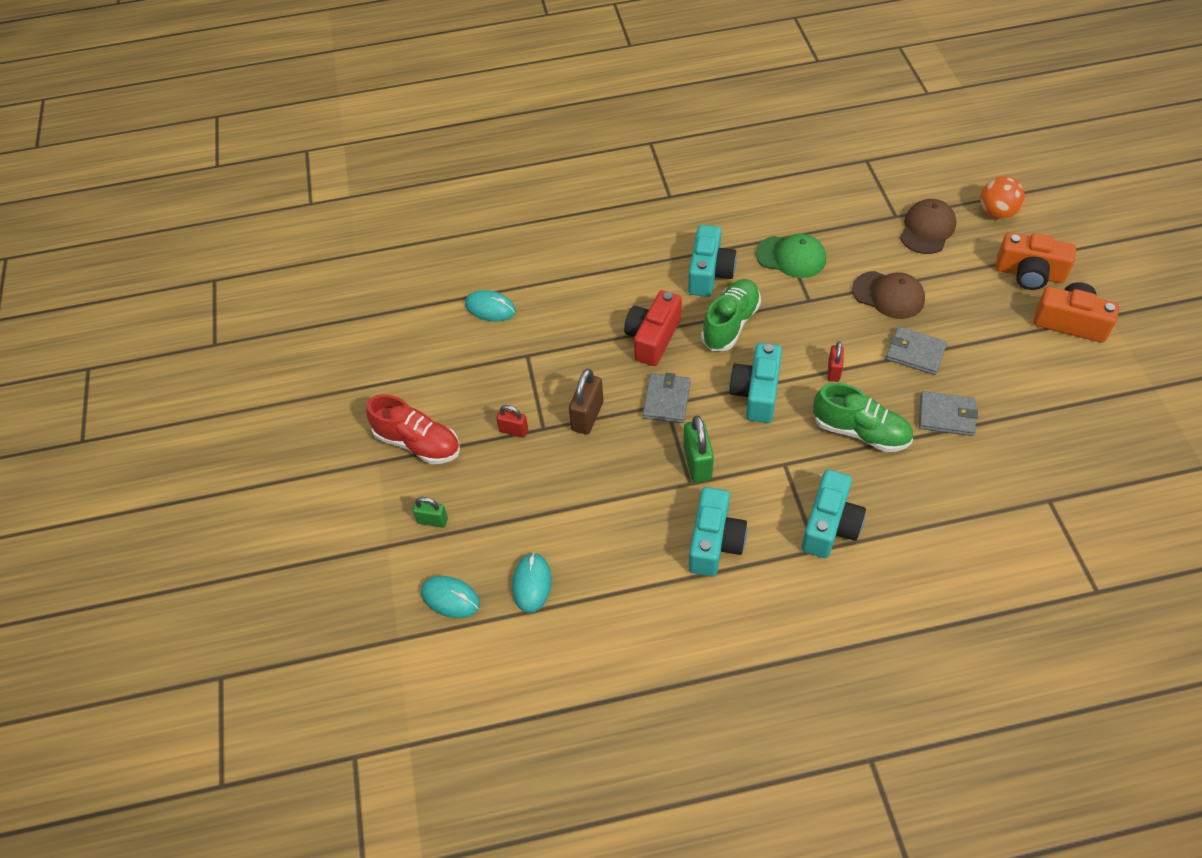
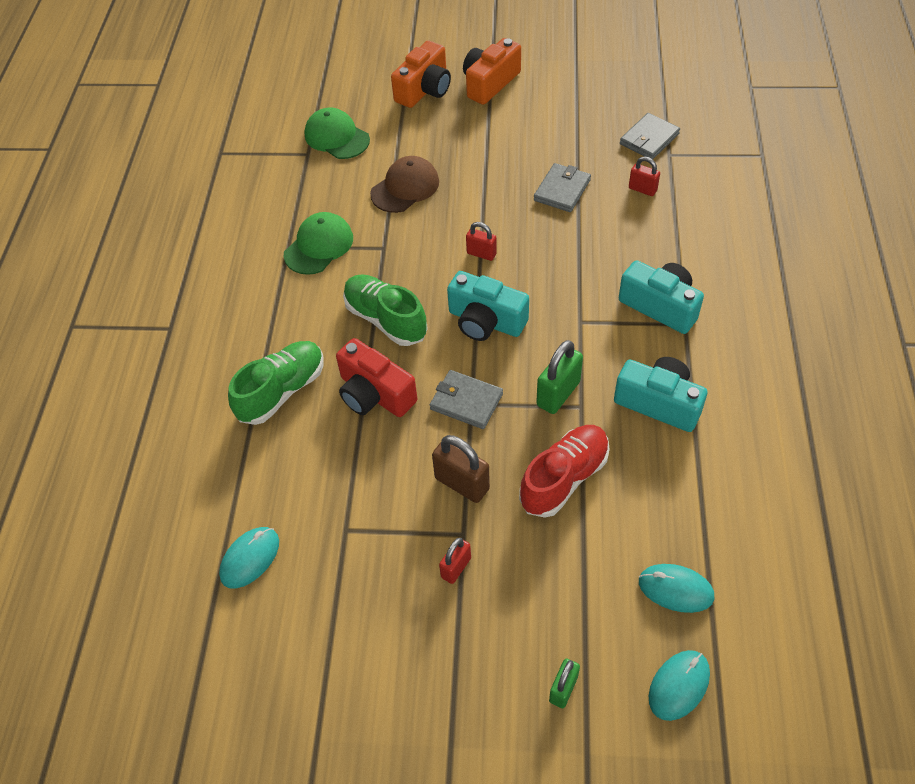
camera: 75 degrees left, 0 degrees up
(418, 443) = (437, 688): red shoe -> red shoe (564, 478)
(697, 463) = (558, 394): green padlock -> green padlock turned 60 degrees counterclockwise
(709, 273) = (306, 320): turquoise camera -> none
(860, 432) = (560, 254): green shoe -> green shoe (282, 391)
(915, 353) = (482, 190): grey wallet -> grey wallet (649, 139)
(927, 229) = (336, 137): brown cap -> green cap
(982, 484) = (642, 189): none -> red padlock
(996, 213) = (342, 87): orange ball -> none

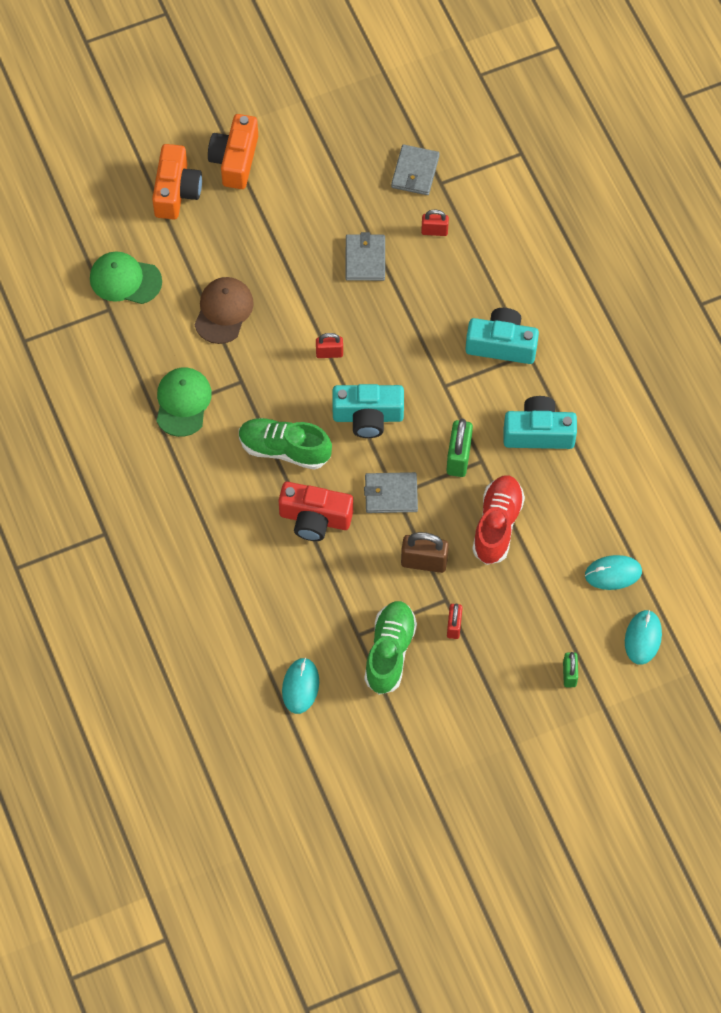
camera: 30 degrees left, 10 degrees up
(282, 391) = (238, 548): green shoe -> green shoe (390, 652)

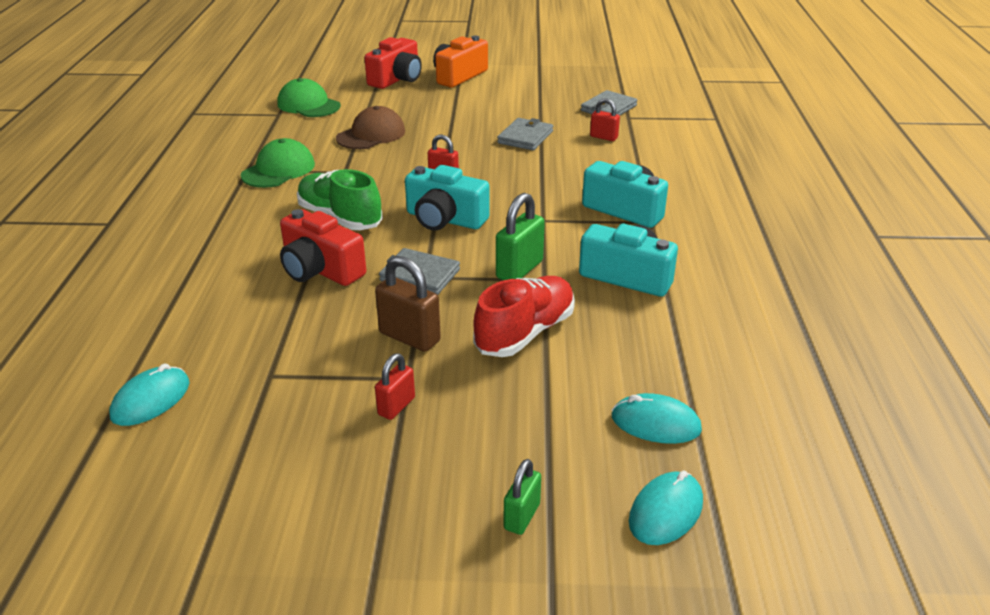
camera: 25 degrees right, 30 degrees down
(176, 191) = (397, 79): orange camera -> red camera
(390, 652) = (291, 404): green shoe -> none

